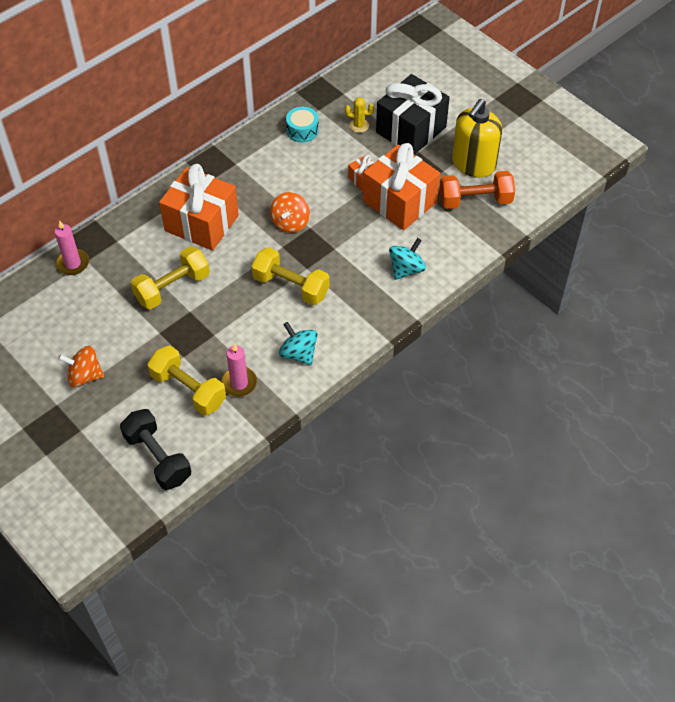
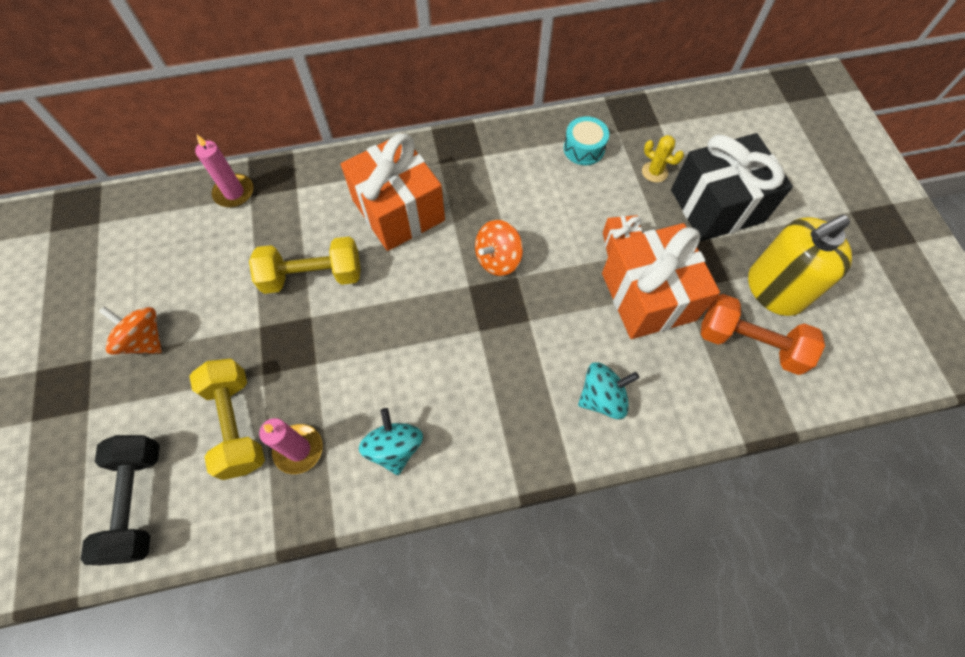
camera: 30 degrees right, 10 degrees up
(291, 286) = (445, 345): yellow dumbbell -> none

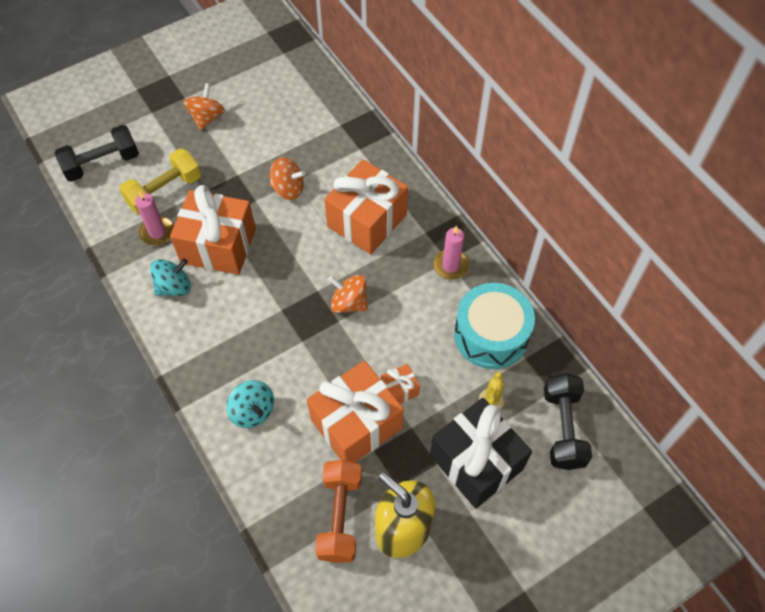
camera: 70 degrees right, 5 degrees down
(234, 192) = (339, 114): pink candle -> pink candle (450, 266)
(313, 276) = (288, 189): yellow dumbbell -> orange spinning top
(357, 377) = (218, 246): none -> orange gift
(584, 148) = (491, 335): turquoise drum -> turquoise drum, size x1.89
(699, 129) = (563, 428): none -> black dumbbell

